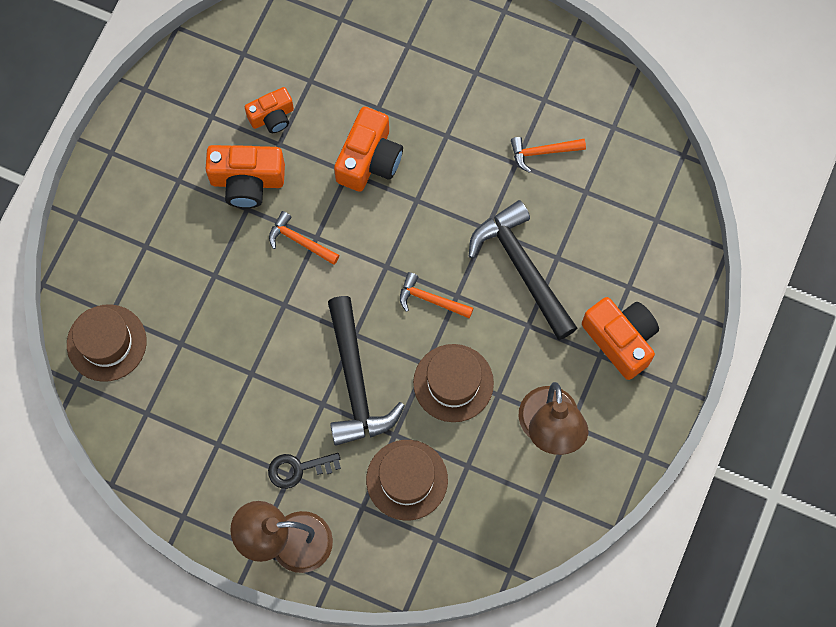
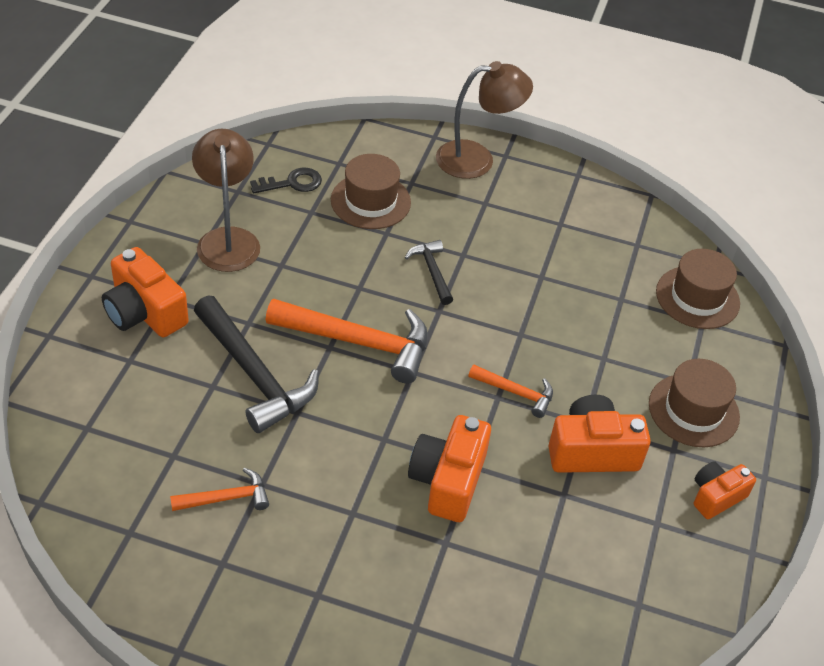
camera: 170 degrees right, 25 degrees down
(272, 117) = (580, 525): orange camera -> orange camera (716, 496)
(298, 469) = (478, 207): black key -> black key (292, 183)
(355, 382) = (432, 271): black hammer -> black hammer, size x0.52
(430, 300) = (359, 342): orange hammer -> orange hammer, size x1.93
(453, 383) = (329, 273): brown hat -> brown hat (693, 410)

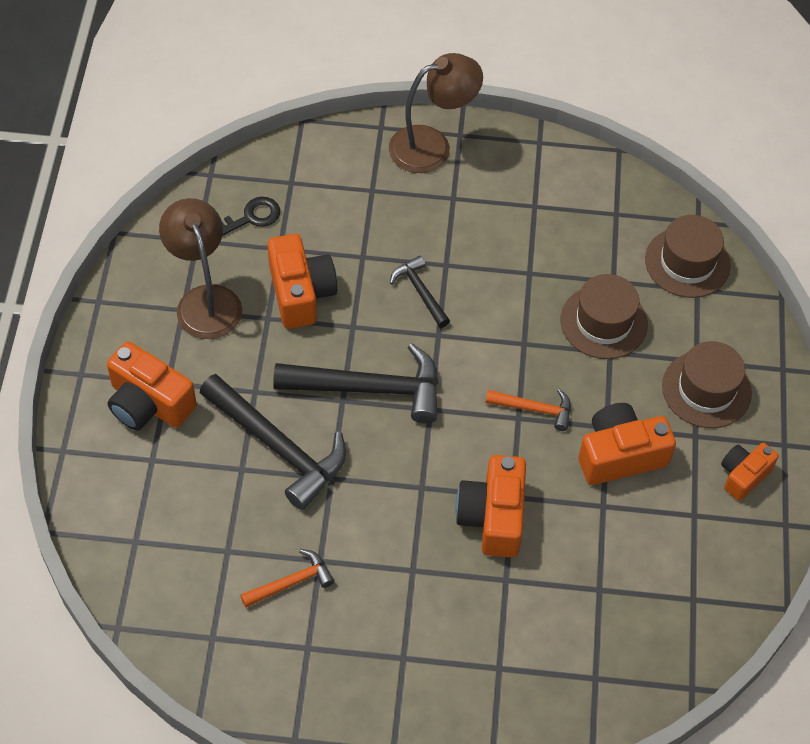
camera: 10 degrees left, 10 degrees up
(319, 251) = (301, 293): none -> orange camera
(359, 342) = (369, 388): orange hammer -> black hammer
(370, 201) = (336, 222): brown hat -> brown hat (603, 322)

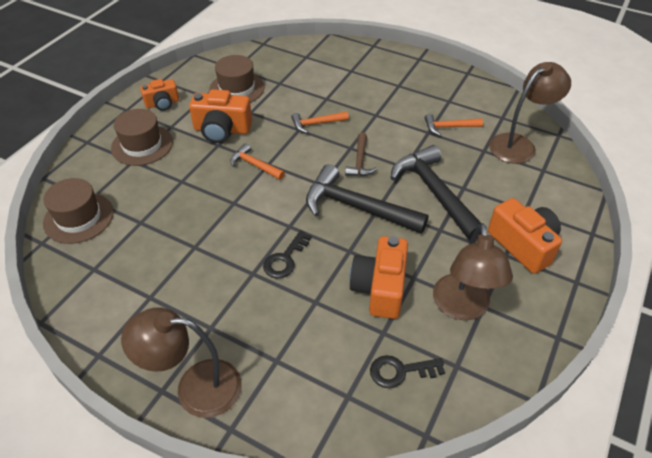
camera: 155 degrees left, 10 degrees down
(177, 582) = (519, 144): none -> brown lamp
(397, 466) = (360, 161): none -> brown hammer
(420, 292) = (285, 259): black hammer -> black key
(493, 517) = (316, 124): orange camera -> orange hammer
(603, 322) = (170, 199): brown hat -> brown hat (237, 88)

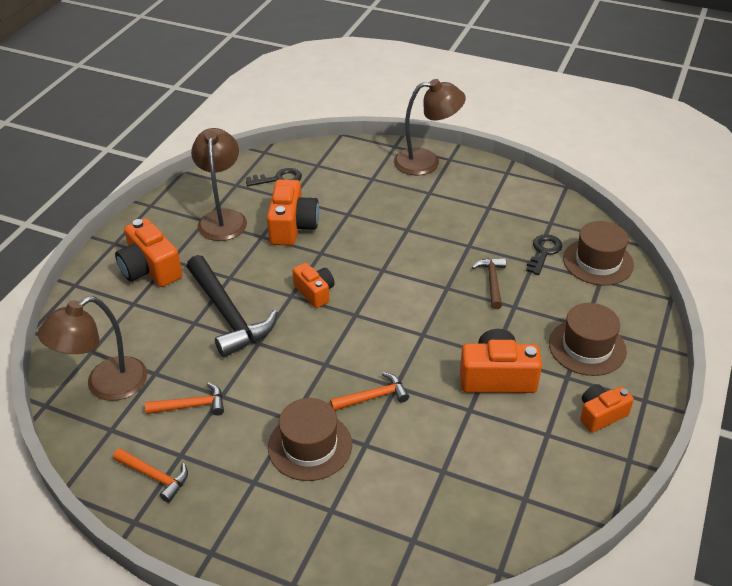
camera: 175 degrees right, 5 degrees down
(237, 88) = (505, 453): brown hat -> brown hat (310, 446)
(255, 165) = (438, 331): orange hammer -> orange hammer (155, 476)
(285, 259) = (380, 241): black key -> black key (544, 252)
(356, 207) = (315, 292): black hammer -> orange camera
(360, 161) = (312, 346): brown hammer -> brown hammer (492, 282)

